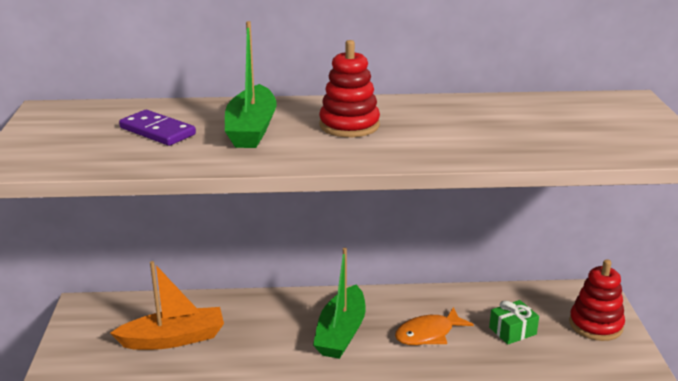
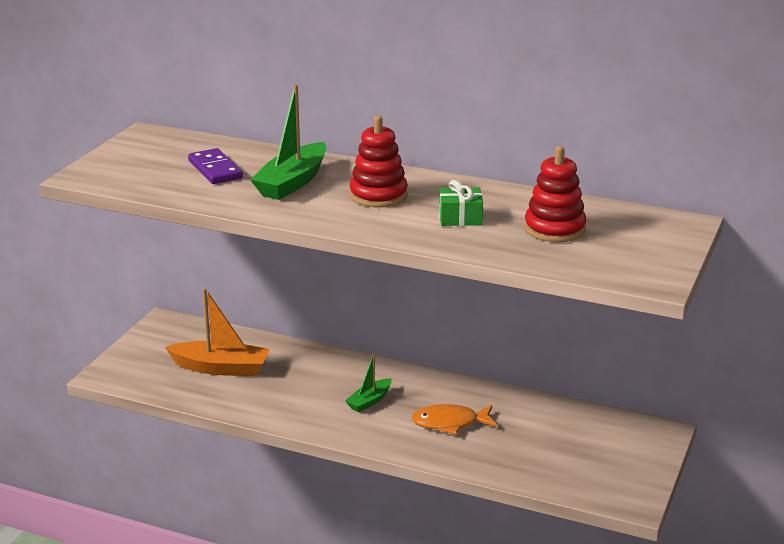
camera: 25 degrees right, 0 degrees up
(341, 333) = (369, 401): green boat -> green boat, size x0.56
(512, 331) = (535, 442): green gift -> green gift (460, 218)
(595, 325) = (626, 459): red stacking toy -> red stacking toy (554, 229)

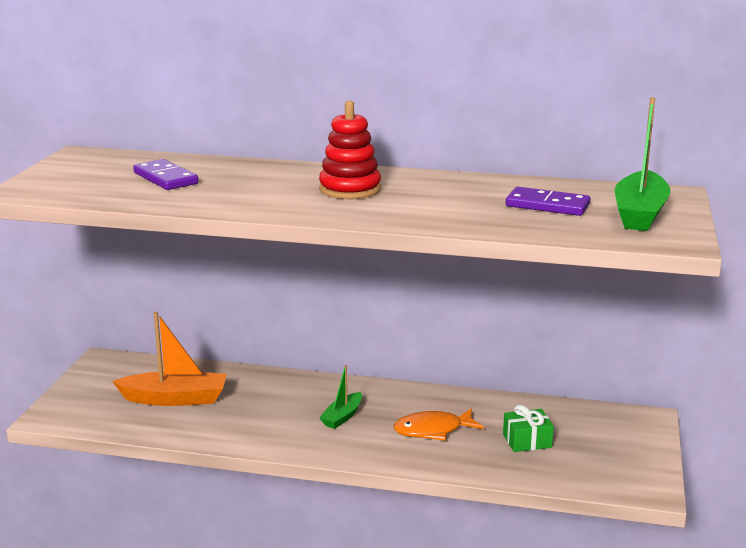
camera: 10 degrees left, 5 degrees down
(292, 182) = (253, 184): green boat -> green boat (639, 214)
(460, 218) = (445, 202): green gift -> green gift (527, 441)
(554, 229) = (547, 205): red stacking toy -> purple domino

